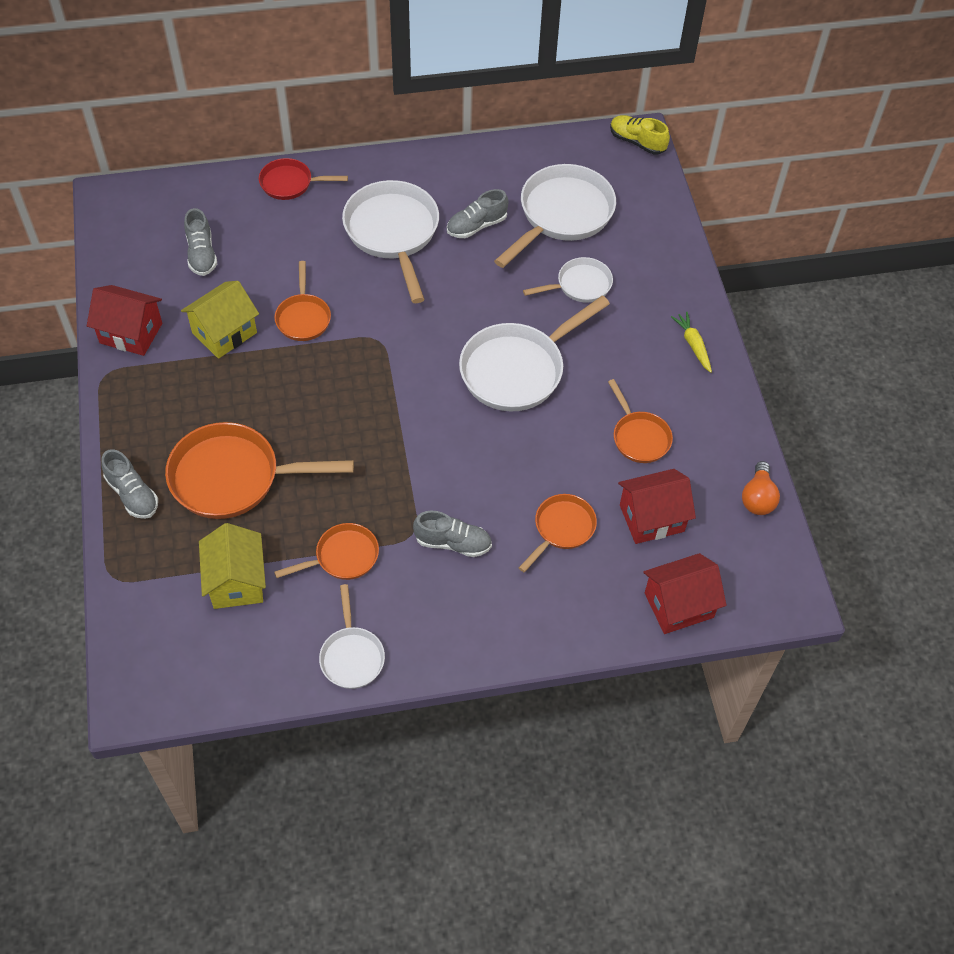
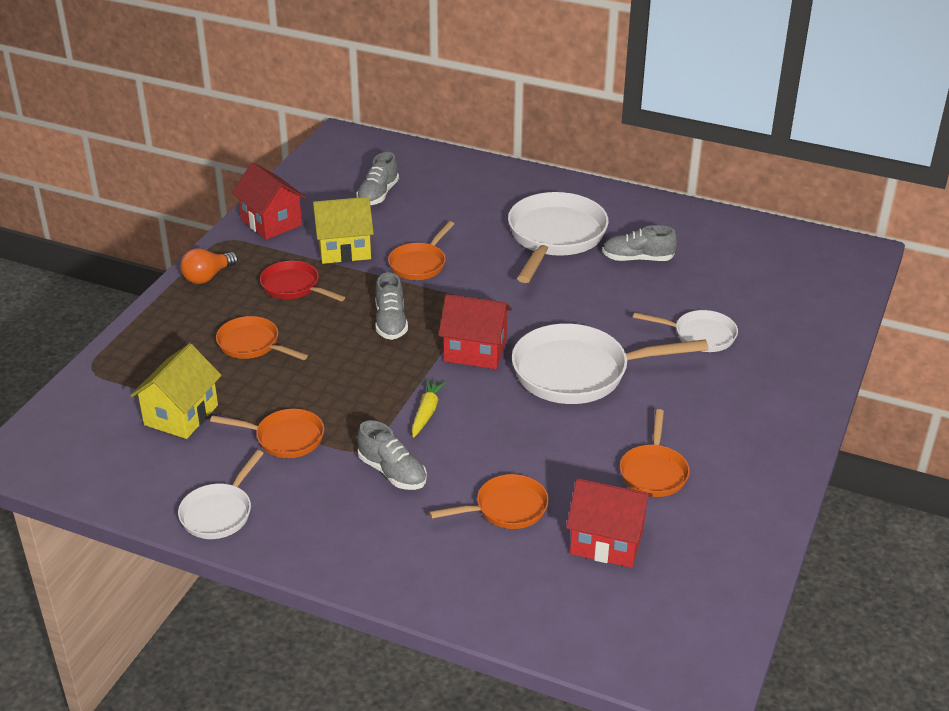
camera: 35 degrees right, 20 degrees down
(132, 494) = (163, 322): grey shoe -> grey shoe (391, 322)
(233, 477) = (252, 344): orange pan -> orange pan, size x0.55
(290, 183) = (497, 176): red pan -> red pan (294, 287)
(562, 215) = (729, 280): white pan -> none
(637, 142) = (857, 255): yellow shoe -> none
(679, 605) = (569, 626): red house -> red house (475, 351)
(693, 345) = (779, 424): yellow carrot -> yellow carrot (426, 412)
(757, 498) = (740, 576): orange light bulb -> orange light bulb (207, 277)

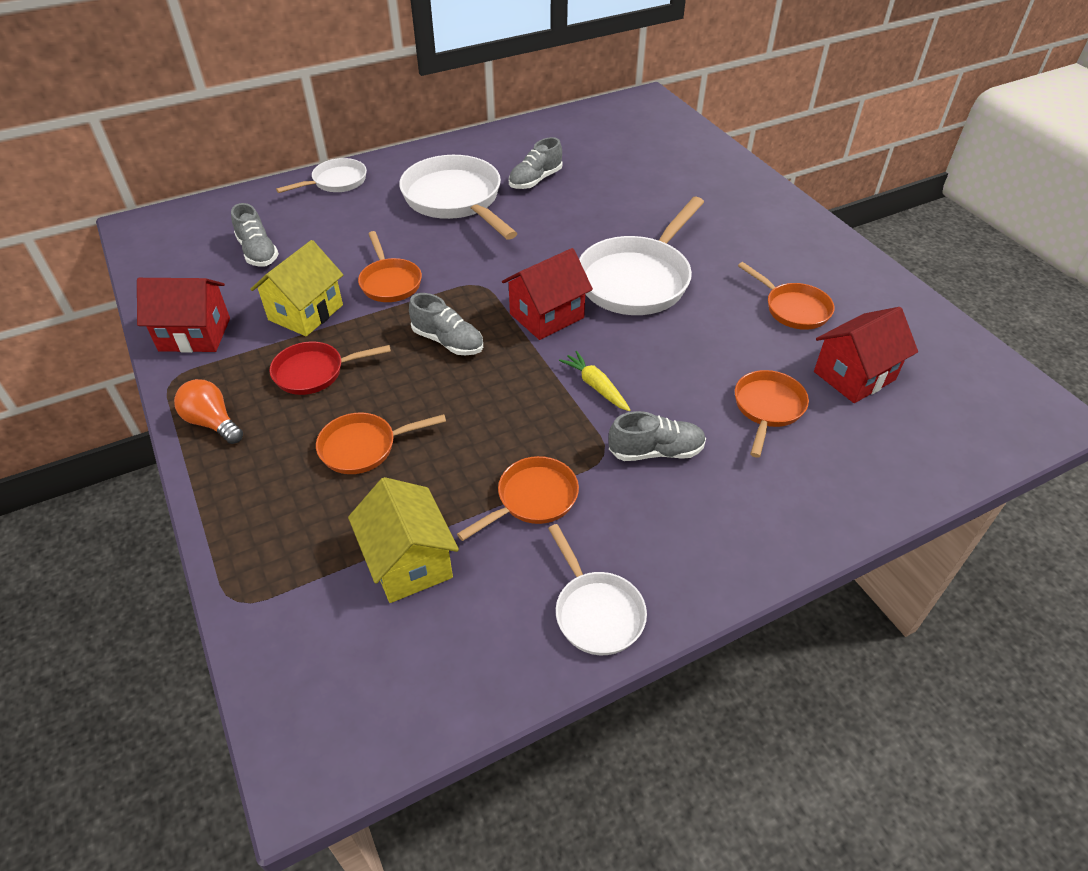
camera: 50 degrees left, 10 degrees up
(207, 277) = (213, 422): orange light bulb -> orange light bulb turned 135 degrees clockwise
(700, 335) = (659, 204): white pan -> white pan (336, 182)

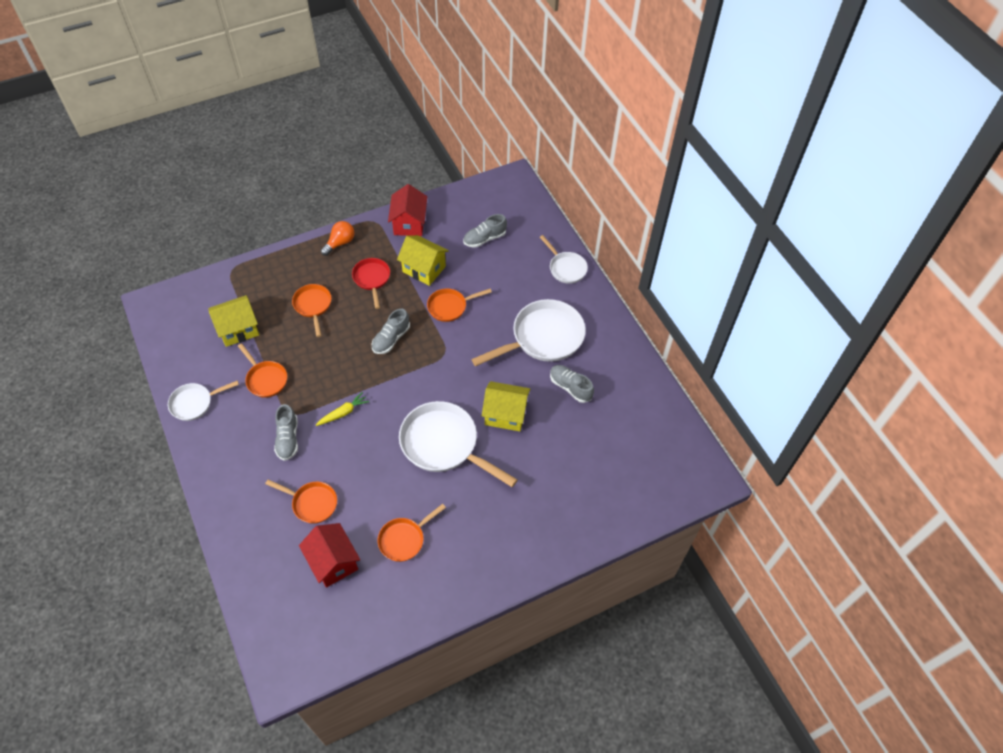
camera: 90 degrees right, 10 degrees up
(547, 316) = (410, 390): red house -> none
(581, 229) = (505, 414): none -> yellow house

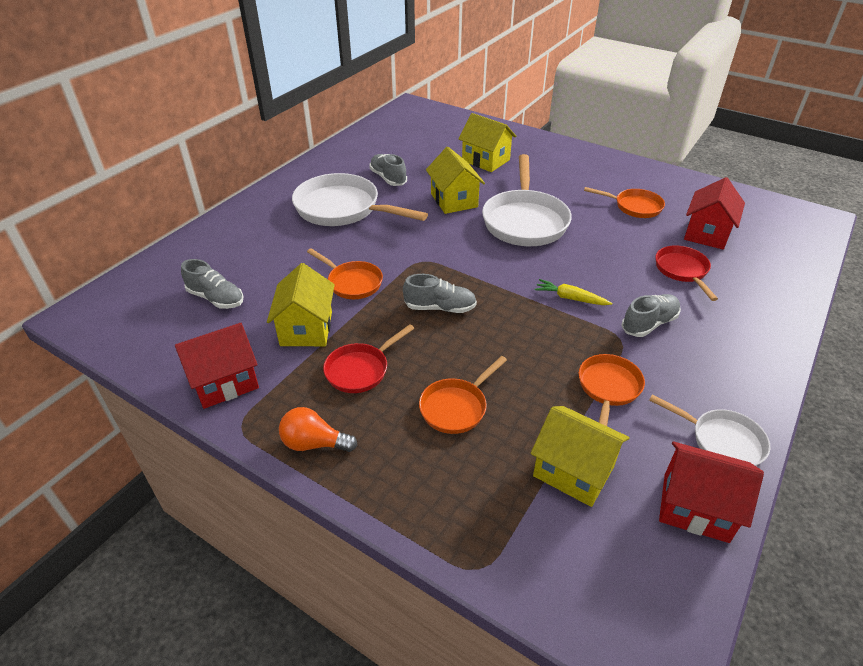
camera: 120 degrees left, 15 degrees down
(180, 362) = (695, 507): none -> red house
(312, 503) = (682, 271): orange pan -> red pan
(554, 476) = (485, 160): none -> yellow house
(566, 268) = (231, 224): white pan -> none
(570, 387) = (388, 178): grey shoe -> grey shoe turned 135 degrees clockwise

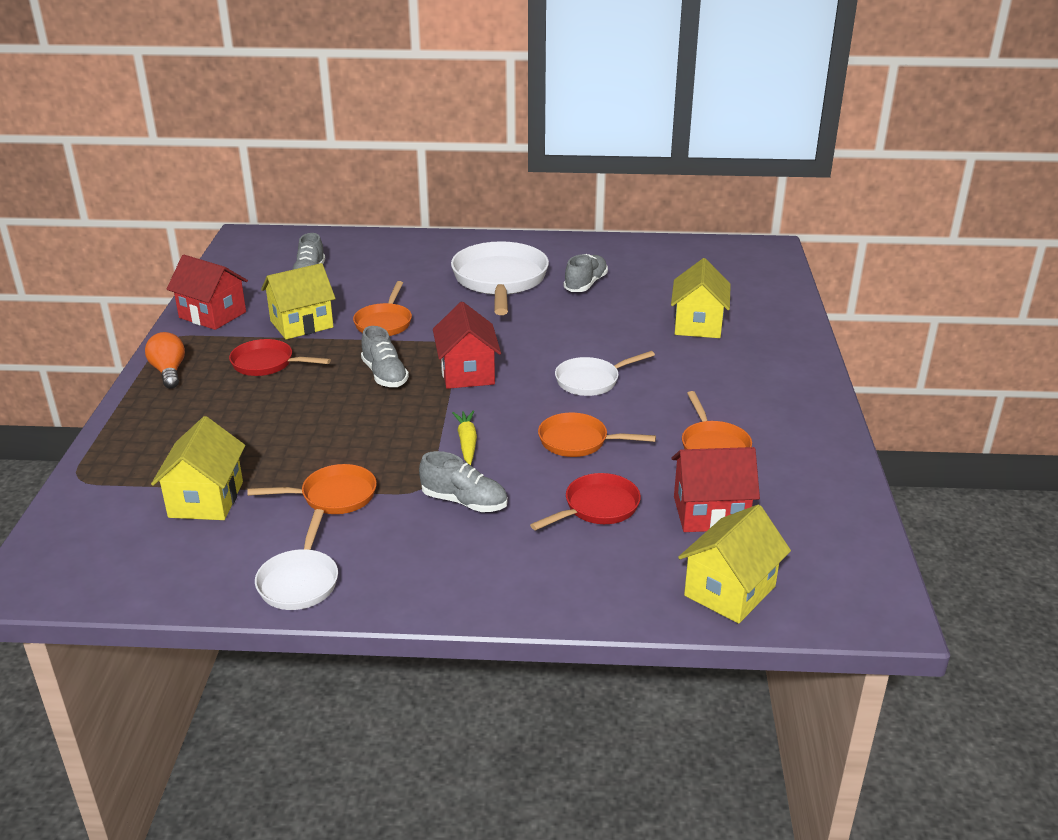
camera: 60 degrees right, 10 degrees down
(454, 200) = (585, 330): yellow house -> yellow house (730, 591)
(456, 407) = (250, 421): orange pan -> orange pan (578, 441)
(524, 221) = (591, 381): white pan -> white pan, size x0.55
(695, 507) = (197, 577): red house -> red house (467, 373)

